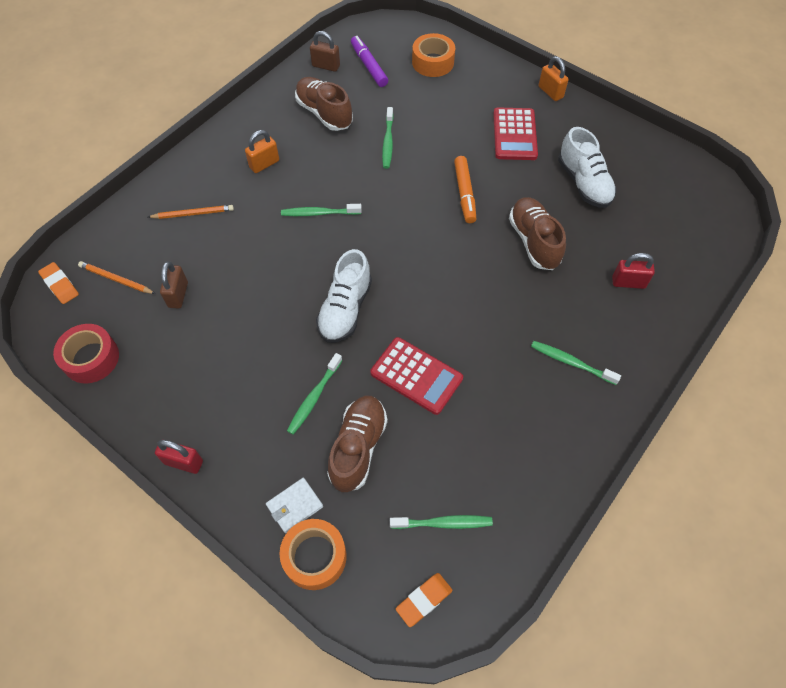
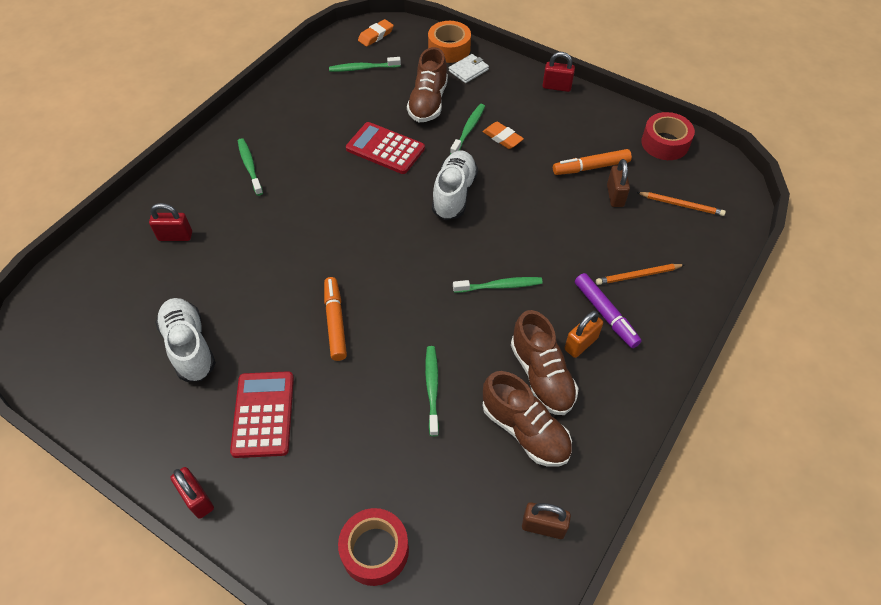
camera: 175 degrees right, 5 degrees down
(60, 285) = (731, 196): orange eraser -> orange eraser (502, 138)
(189, 332) = (591, 167): none -> orange marker
(369, 66) = (476, 532): purple marker -> purple marker (605, 314)
(433, 62) = (375, 550): orange tape -> red tape
(534, 241) = (263, 271): brown shoe -> brown shoe (541, 375)
(550, 92) = (197, 499): orange padlock -> red padlock
(571, 362) = (250, 166): green toothbrush -> green toothbrush turned 135 degrees counterclockwise

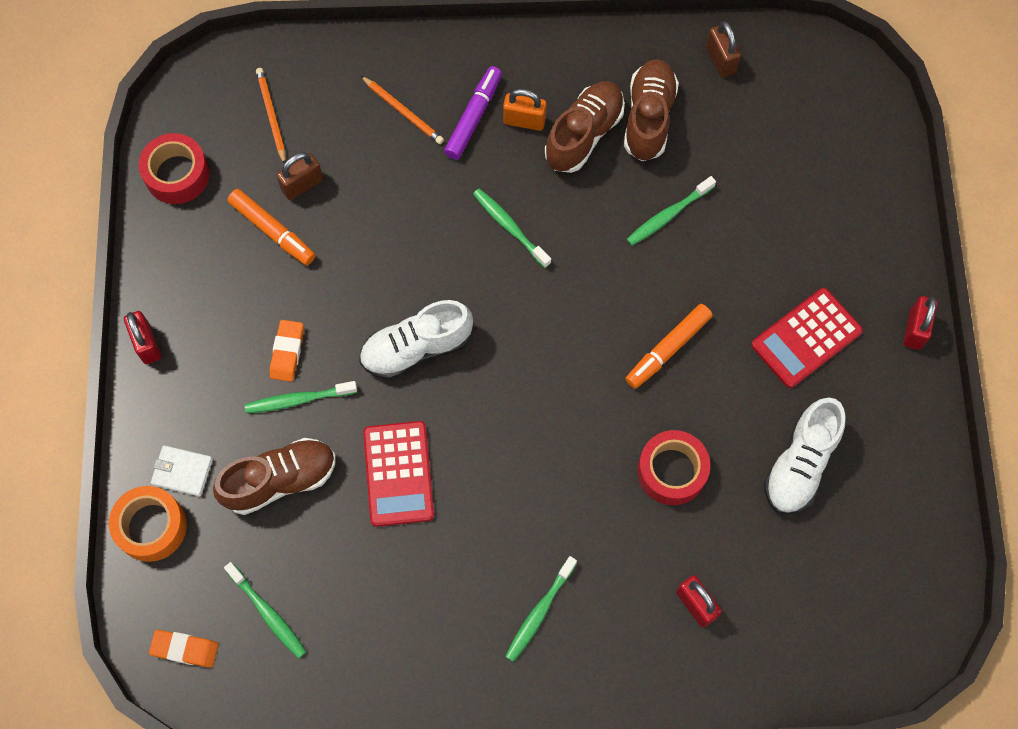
camera: 125 degrees left, 15 degrees up
(375, 550) = (837, 165): red tape -> red tape (672, 471)

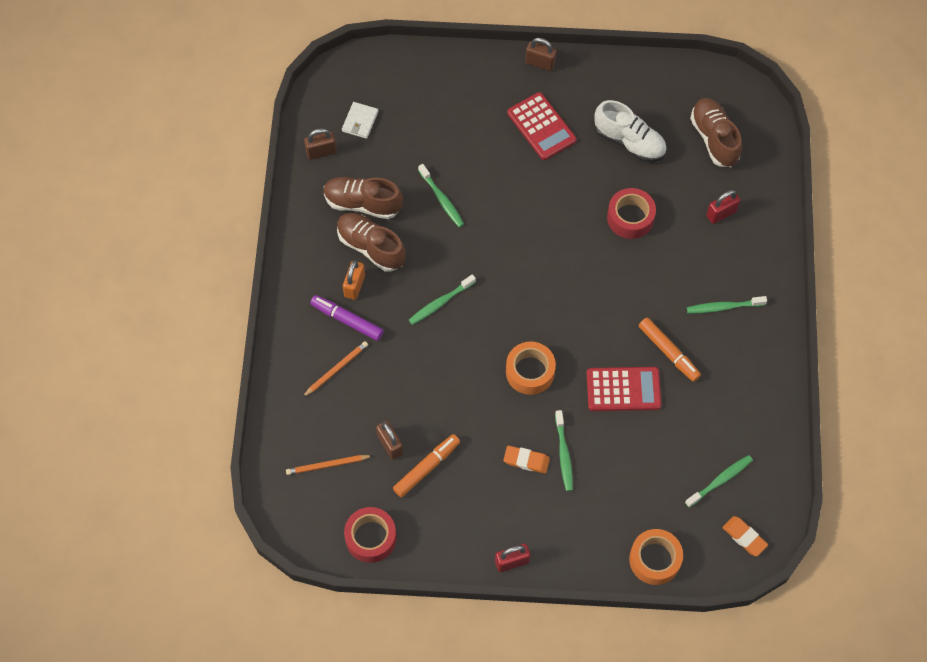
camera: 85 degrees left, 5 degrees down
(182, 472) = (614, 537): white wallet -> white wallet (360, 121)
(185, 649) = (744, 537): orange eraser -> orange eraser turned 60 degrees counterclockwise
(280, 480) = (624, 469): brown shoe -> brown shoe (714, 139)
(416, 348) = (530, 372): white shoe -> orange tape
(539, 612) = (723, 307): green toothbrush -> green toothbrush turned 135 degrees clockwise
(668, 349) = (543, 210): orange marker -> orange marker (668, 352)
(915, 329) = (540, 63): red padlock -> brown padlock

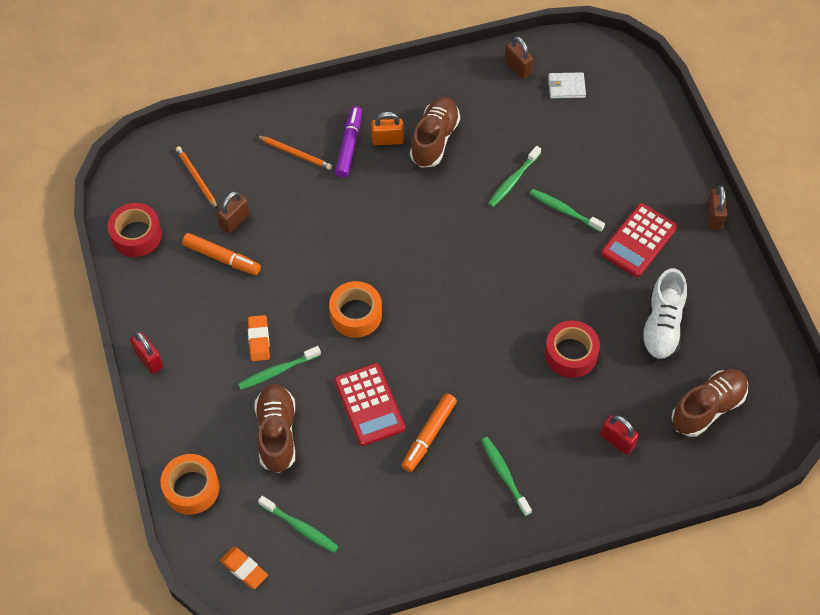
camera: 70 degrees right, 5 degrees down
(363, 203) = (478, 118): brown shoe -> brown shoe (277, 433)
(440, 303) = (399, 215): green toothbrush -> green toothbrush (564, 210)
(744, 537) = (244, 569): orange eraser -> orange eraser turned 75 degrees counterclockwise

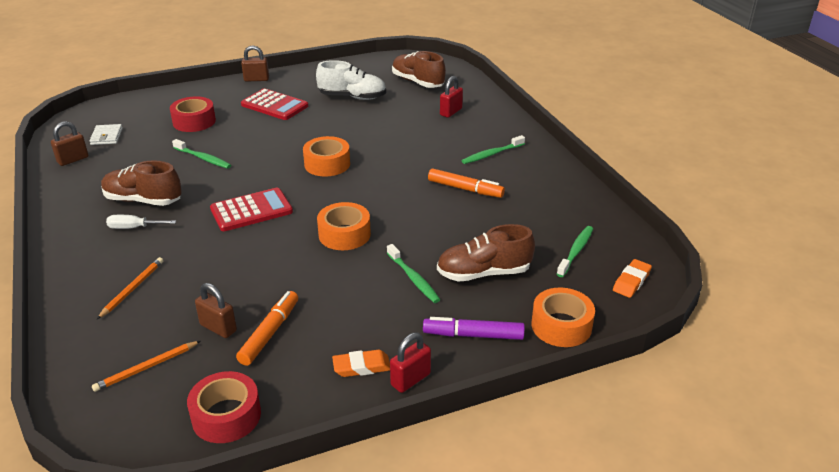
camera: 95 degrees left, 25 degrees down
(259, 340) = (377, 294): orange eraser -> orange eraser (361, 367)
(349, 145) = (133, 252): purple marker -> purple marker (473, 335)
(369, 405) = (441, 221): red calculator -> red calculator (251, 210)
(387, 140) = (134, 228): orange padlock -> white screwdriver
(493, 298) = (327, 164): none -> orange tape
(564, 210) = (240, 135): green toothbrush -> none
(571, 354) = (379, 130): red tape -> red tape (194, 121)

